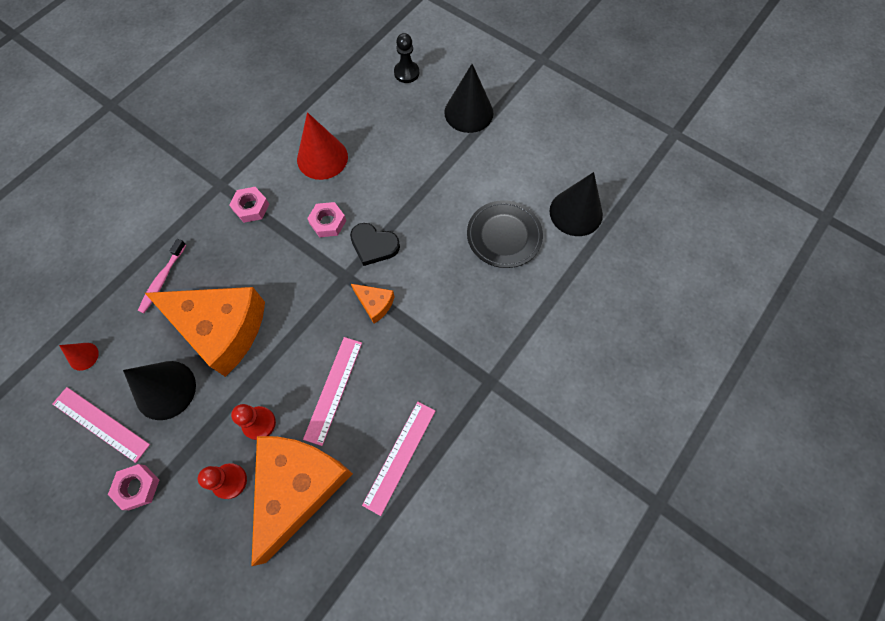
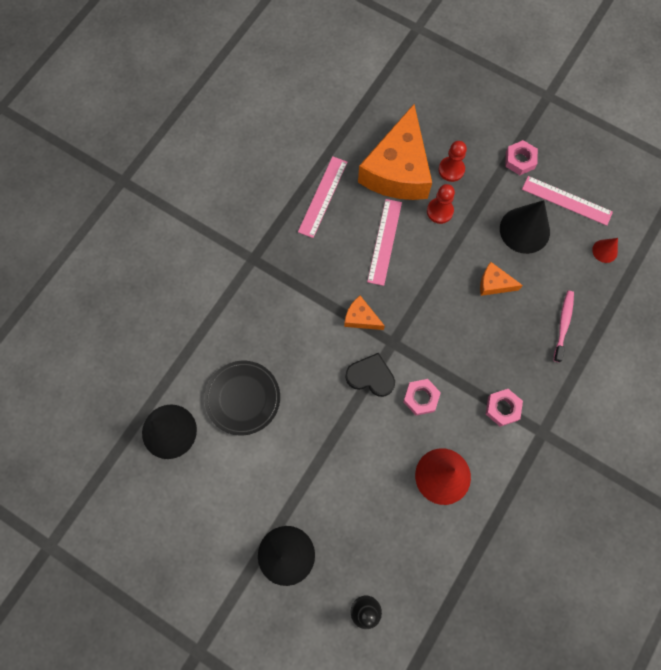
camera: 175 degrees right, 5 degrees up
(221, 329) = (494, 284): orange cheese -> orange cheese, size x0.43

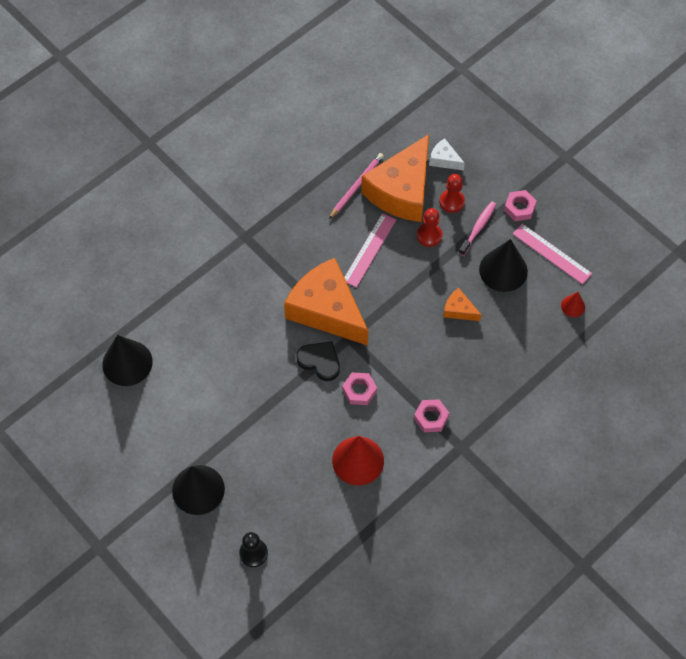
camera: 15 degrees right, 10 degrees down
(243, 398) = (200, 351): black plate -> none
(323, 196) = (325, 198): pink ruler -> none
(351, 176) = (356, 186): none -> pink pencil
(361, 318) = (327, 310): orange cheese -> orange cheese, size x2.35
(430, 127) = (444, 160): none -> white cheese
(563, 324) = (511, 360): pink toothbrush -> pink toothbrush (478, 228)

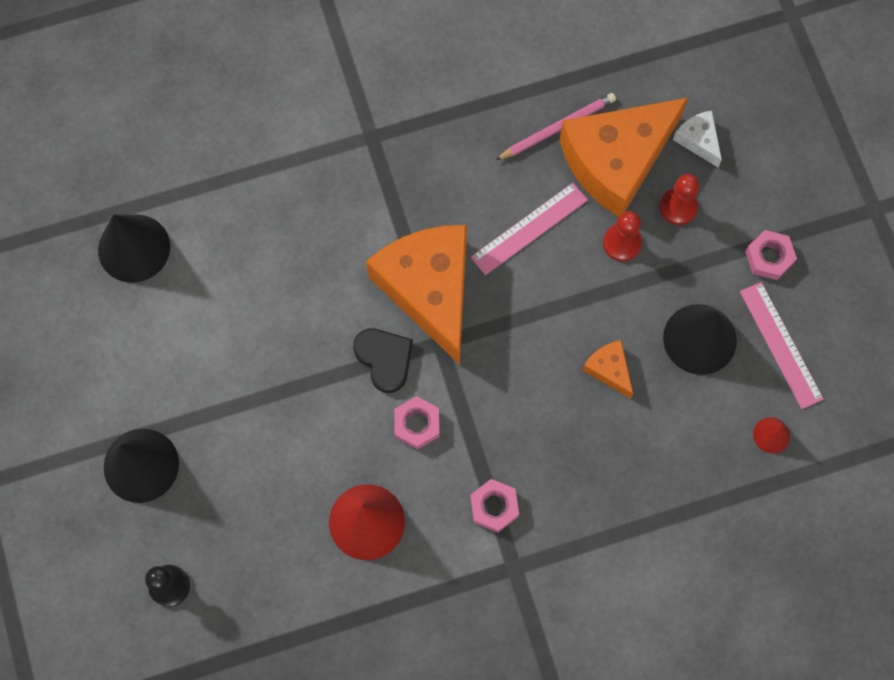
camera: 25 degrees right, 10 degrees up
(478, 228) = (696, 261): pink toothbrush -> none

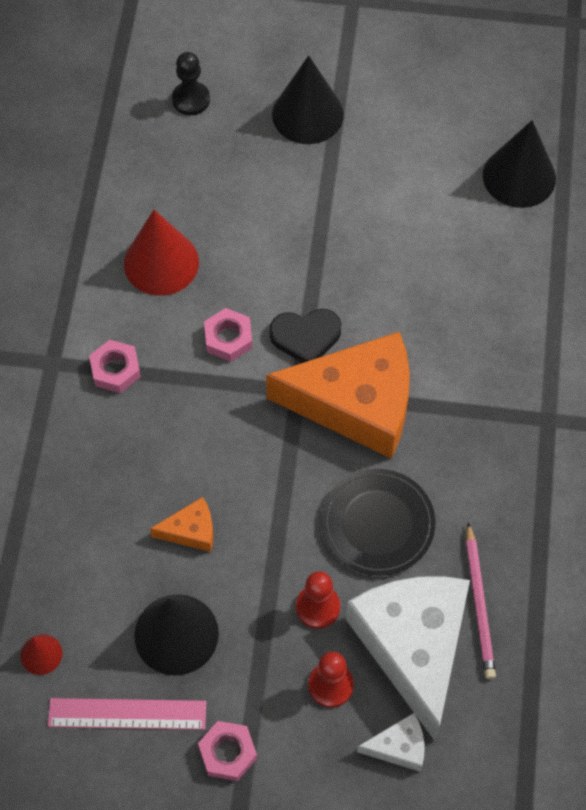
camera: 115 degrees right, 10 degrees down
(529, 228) = (377, 524): pink ruler -> black plate
(617, 161) = (413, 647): orange cheese -> white cheese

